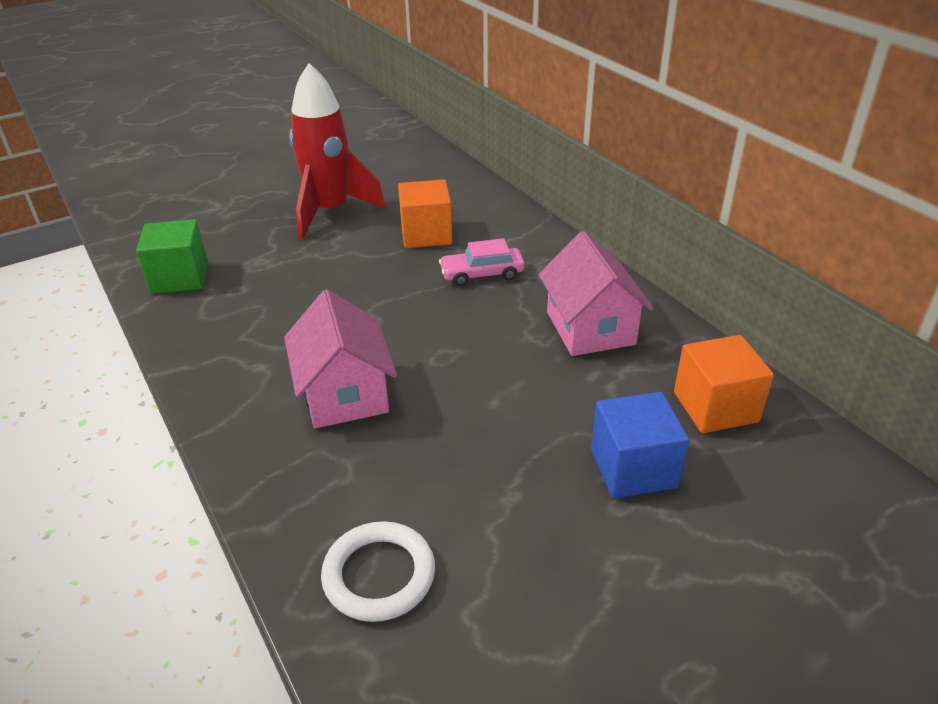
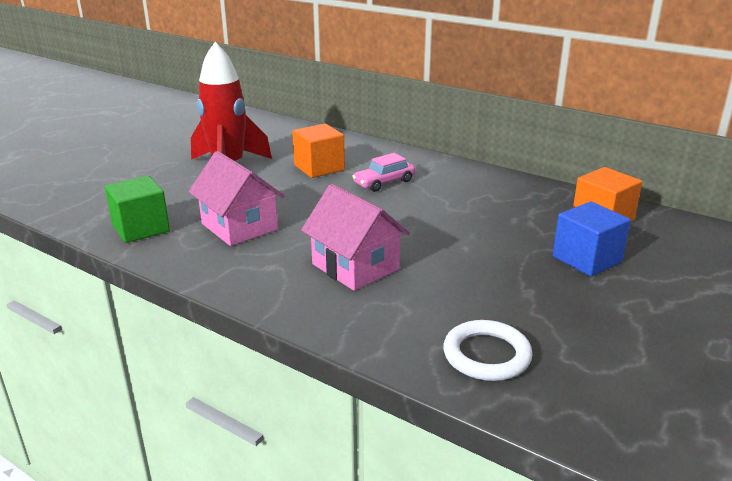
camera: 25 degrees left, 10 degrees down
(590, 328) = (487, 196): pink house -> pink house (239, 226)

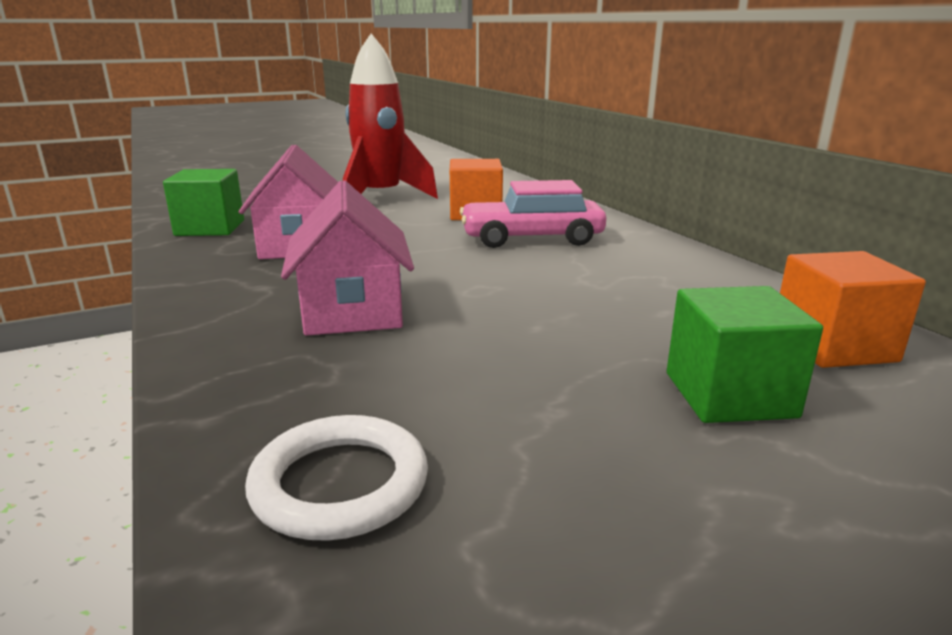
camera: 30 degrees right, 5 degrees down
(384, 182) = (531, 238): pink car -> pink car, size x1.53
(586, 259) = (729, 395): blue cube -> green cube

